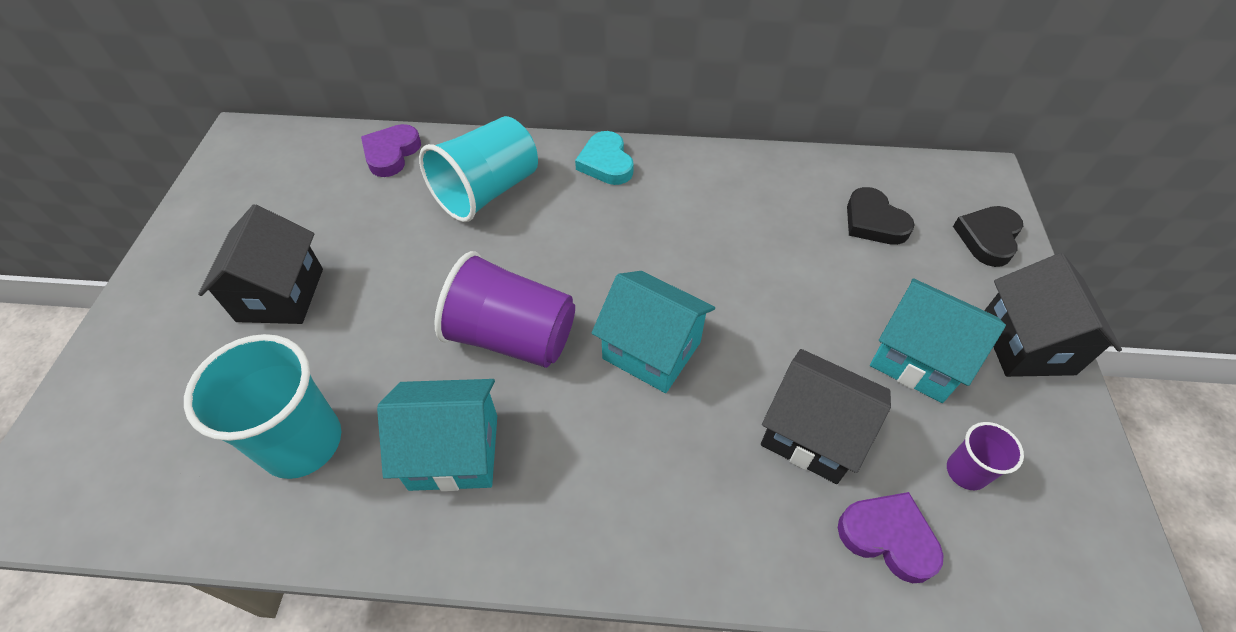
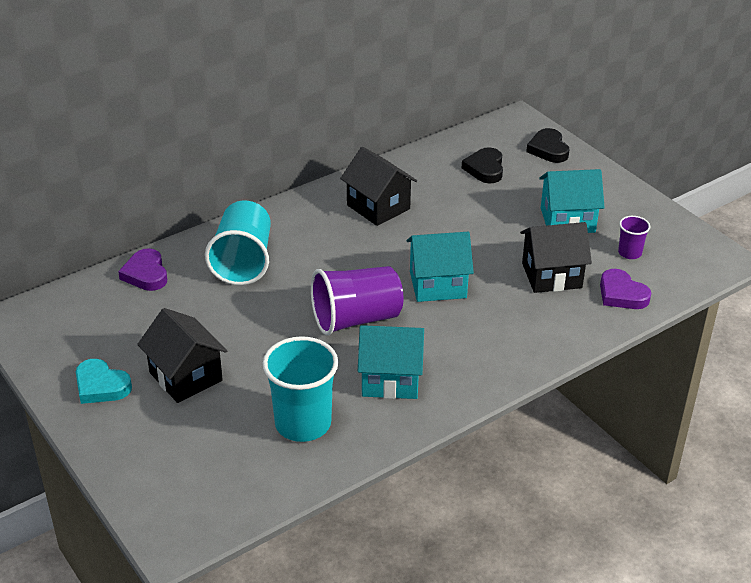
camera: 40 degrees left, 15 degrees down
(454, 452) = (390, 379): turquoise house -> turquoise house turned 45 degrees clockwise
(606, 163) = (299, 211): turquoise heart -> turquoise heart (101, 386)
(873, 222) = (485, 169): black heart -> black heart turned 75 degrees clockwise
(888, 537) = (621, 294): purple heart -> purple heart turned 120 degrees counterclockwise
(1026, 344) = (608, 189): black house -> black house (378, 207)

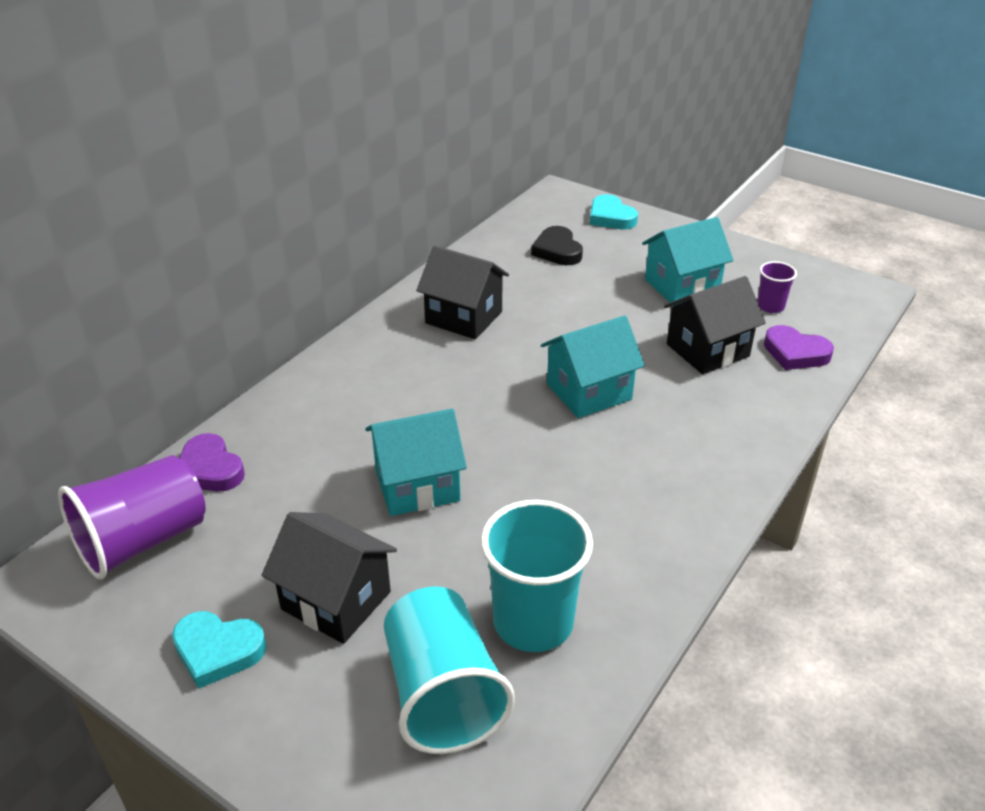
camera: 20 degrees left, 0 degrees up
(243, 262) = (333, 421): turquoise cup -> turquoise cup (442, 694)
(356, 319) = (518, 459): purple cup -> purple cup (143, 540)
(390, 379) = (608, 526): turquoise house -> turquoise house (417, 485)
(548, 149) = (611, 217): black heart -> turquoise heart

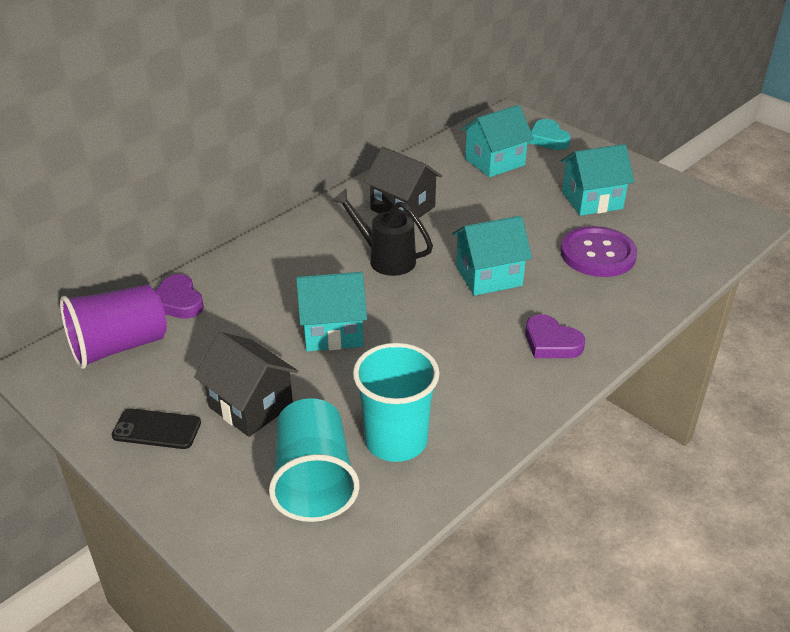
camera: 10 degrees right, 0 degrees up
(218, 651) = (157, 429): turquoise heart -> black phone
(458, 383) = (385, 258): none -> black watering can
(557, 250) = (494, 162): black heart -> turquoise house
(707, 350) = (598, 254): black house -> purple button
(770, 306) = (663, 224): purple cup -> none
(795, 353) = (672, 264): purple heart -> purple heart (551, 342)

